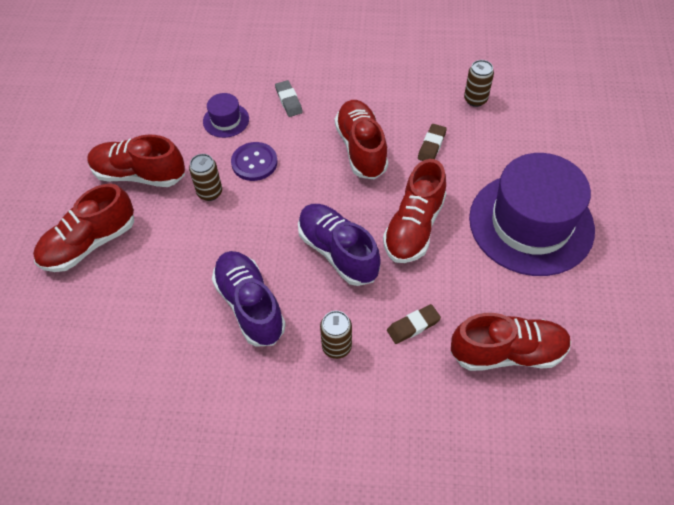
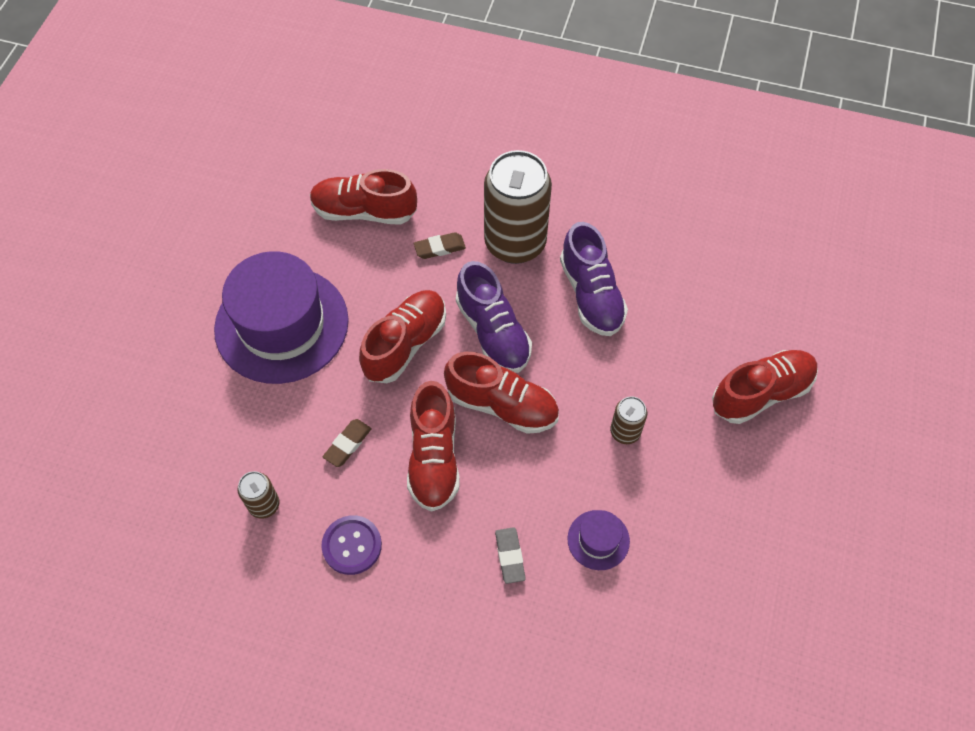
camera: 170 degrees left, 5 degrees up
(139, 174) = (710, 475): red shoe -> red shoe (502, 405)
(254, 162) = (568, 464): purple button -> purple button (352, 545)
(336, 346) = (515, 243): brown can -> brown can, size x2.21

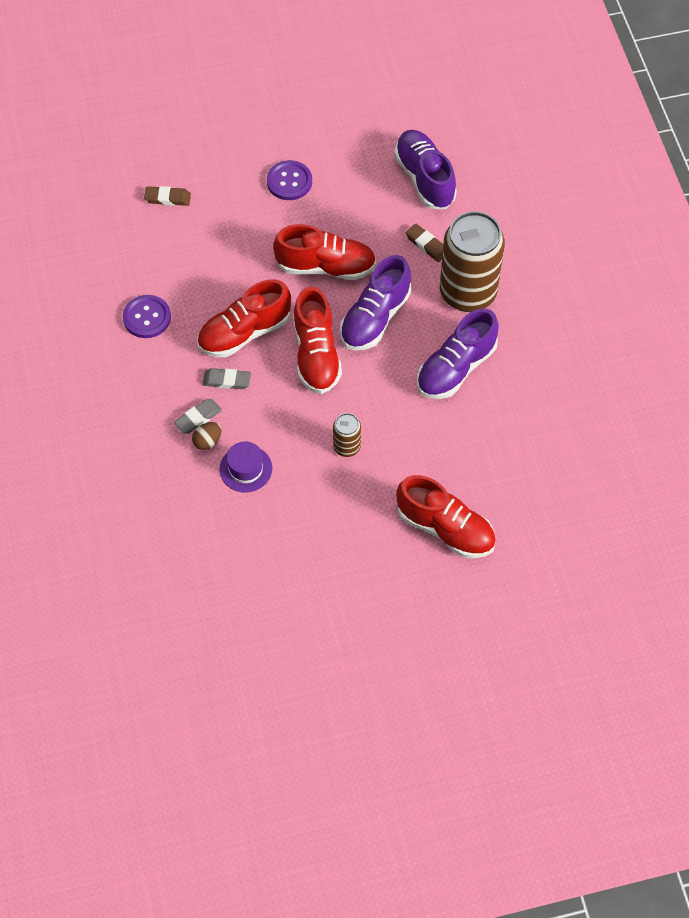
camera: 60 degrees right, 0 degrees up
(264, 505) = (144, 250): brown can -> none
(281, 324) = (289, 181): purple hat -> purple button
(347, 444) = (221, 274): brown eraser -> brown eraser (167, 198)
(364, 211) = (424, 178): red shoe -> purple shoe
(481, 504) = (227, 380): none -> grey eraser
(544, 561) = (207, 441): none -> brown egg

